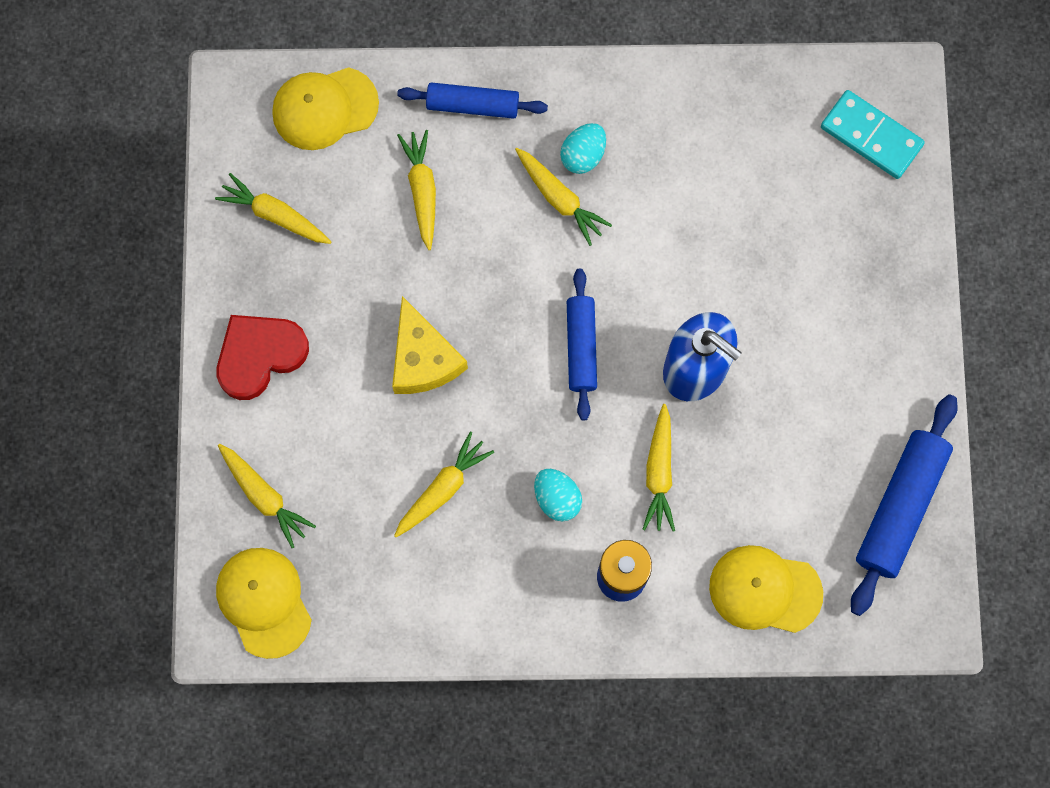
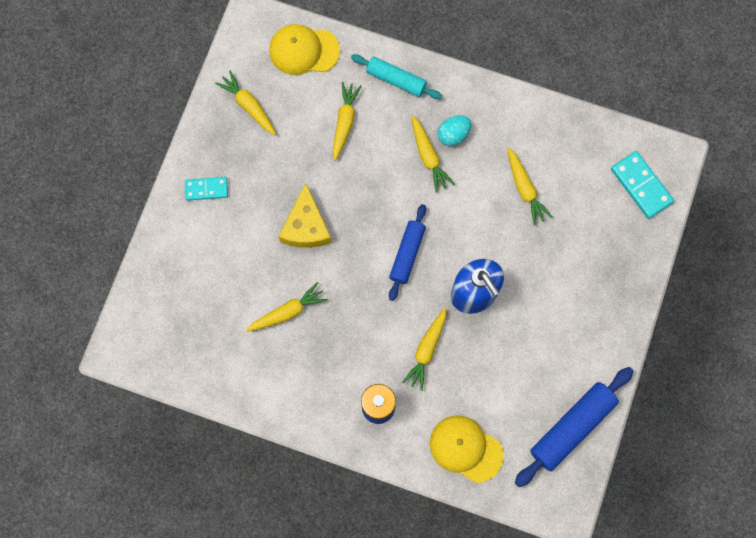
camera: 20 degrees right, 0 degrees up
(259, 355) = (206, 189): red heart -> turquoise domino
(264, 496) = (176, 277): yellow carrot -> yellow carrot (525, 189)
(264, 602) = (151, 342): yellow cap -> none
(472, 105) = (396, 80): blue rolling pin -> turquoise rolling pin
(557, 498) = (356, 343): turquoise egg -> none

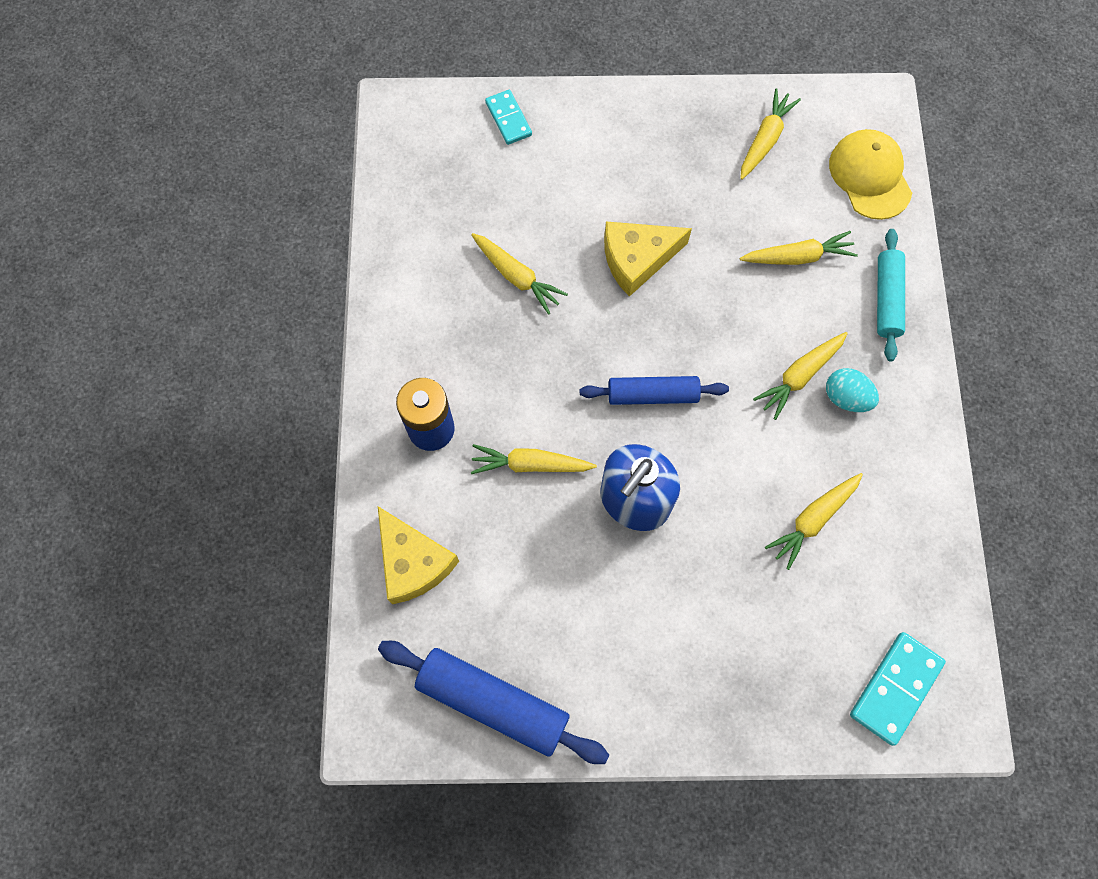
camera: 70 degrees right, 5 degrees down
(206, 189) = (636, 131): turquoise domino -> turquoise domino (508, 119)
(465, 448) = (413, 562): yellow cap -> yellow cheese

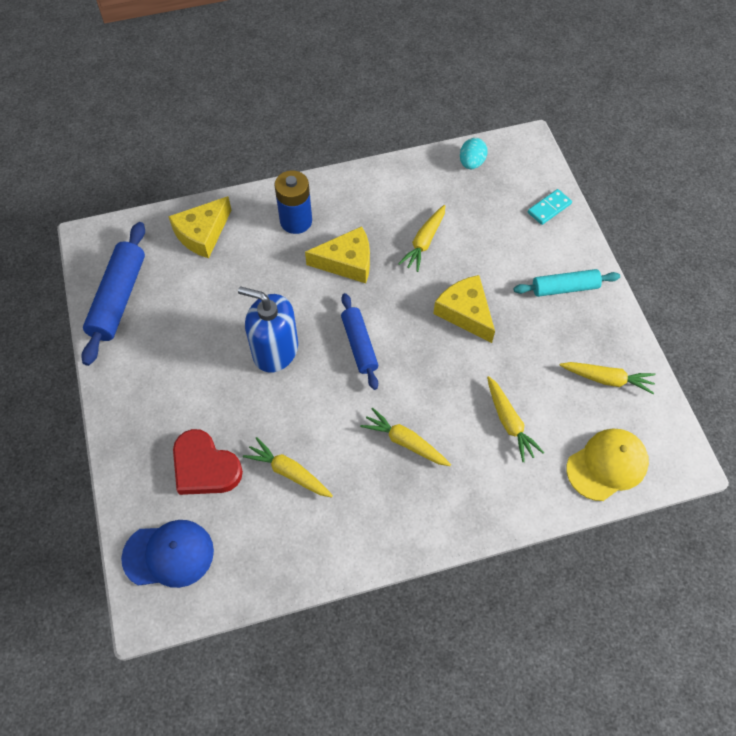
camera: 75 degrees right, 10 degrees down
(520, 379) = (347, 262): none -> yellow cheese
(530, 464) = (286, 282): yellow carrot -> none
(785, 623) = (205, 467): none -> red heart
(846, 397) = (397, 479): turquoise egg -> turquoise egg (471, 163)
(887, 299) = (495, 497): turquoise rolling pin -> turquoise rolling pin (565, 288)
(895, 688) = (168, 554): turquoise domino -> blue cap

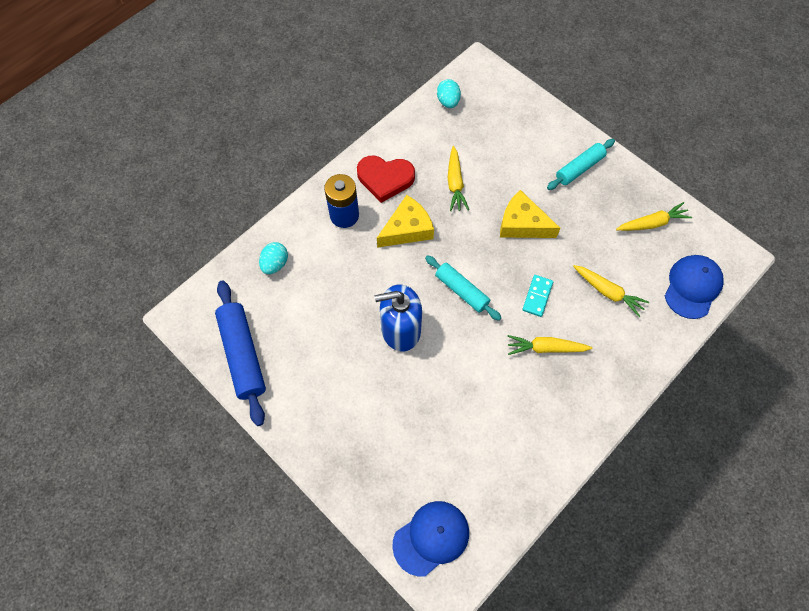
camera: 30 degrees left, 5 degrees up
(202, 234) = (275, 264): yellow cheese -> turquoise egg
(205, 467) = (410, 453): red heart -> red heart (385, 179)
(289, 472) = (477, 420): yellow carrot -> none
(359, 345) = (461, 291): blue rolling pin -> turquoise rolling pin
(549, 208) = (528, 111): turquoise domino -> turquoise domino (537, 296)
(607, 465) = (692, 287): yellow cap -> blue cap

